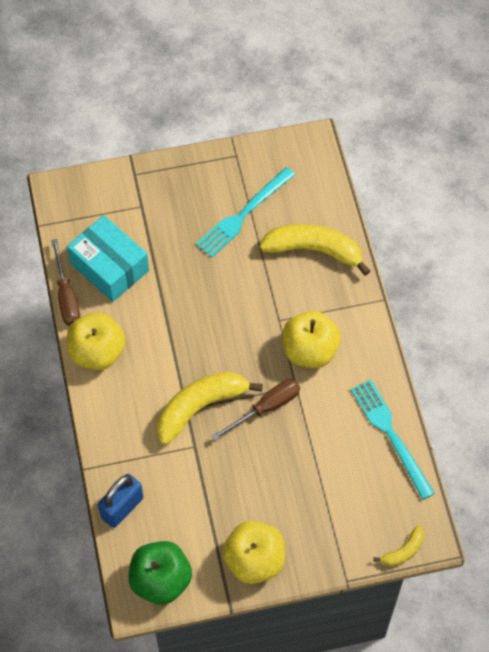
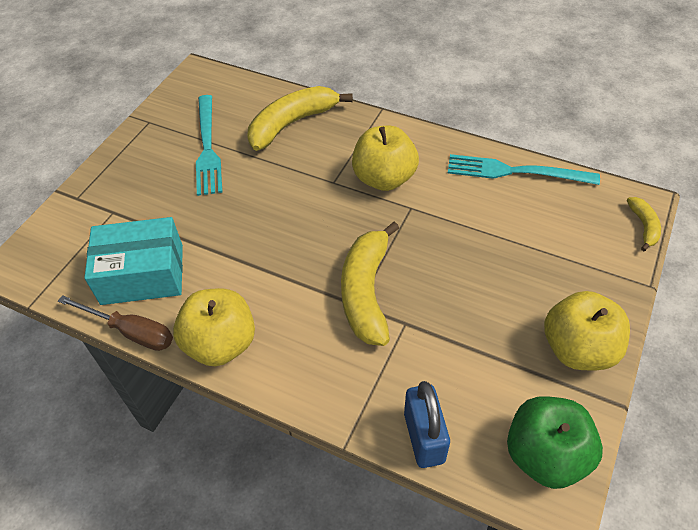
camera: 50 degrees left, 10 degrees down
(266, 408) = (413, 241): brown screwdriver -> none

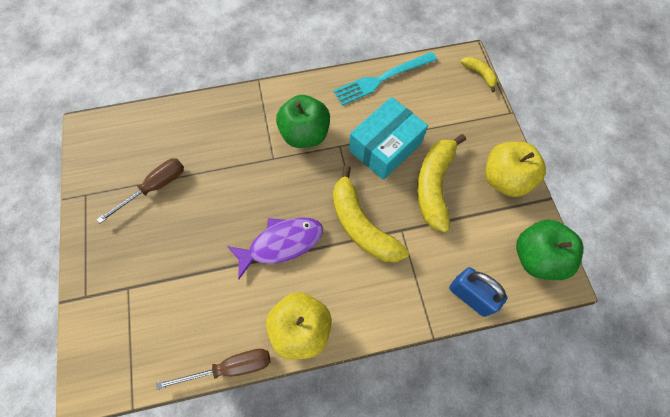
camera: 40 degrees left, 15 degrees up
(142, 274) = (199, 320): turquoise box -> turquoise box (385, 147)
(207, 147) = (155, 187): turquoise fork -> brown screwdriver
(272, 259) = (281, 243): none -> purple fish
(292, 123) = (203, 129): yellow banana -> yellow banana (434, 185)
(384, 178) = (305, 134): yellow apple -> green apple

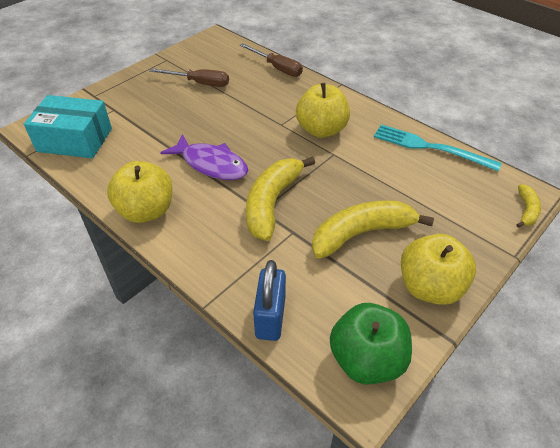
camera: 55 degrees right, 20 degrees down
(230, 367) = (87, 187): brown screwdriver -> brown screwdriver (277, 68)
(305, 134) = (321, 130): green apple -> yellow apple
(385, 147) = (364, 182): turquoise box -> turquoise box (75, 140)

